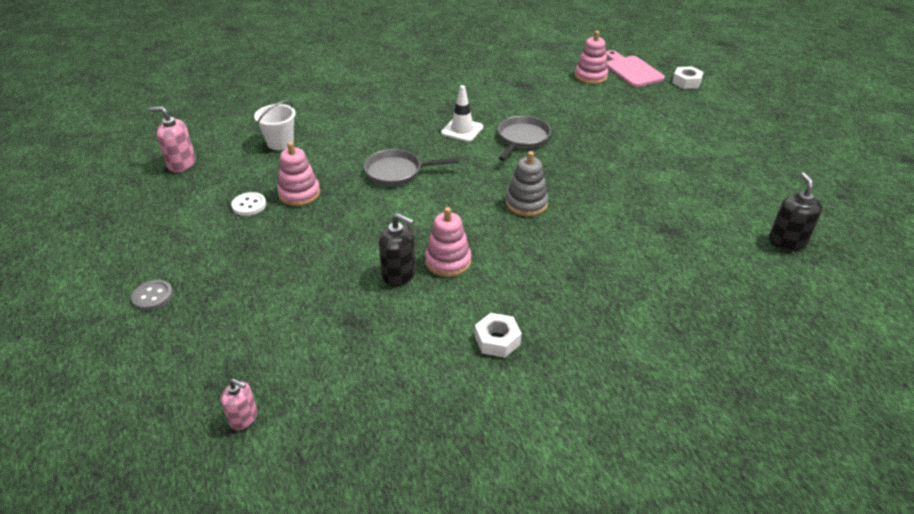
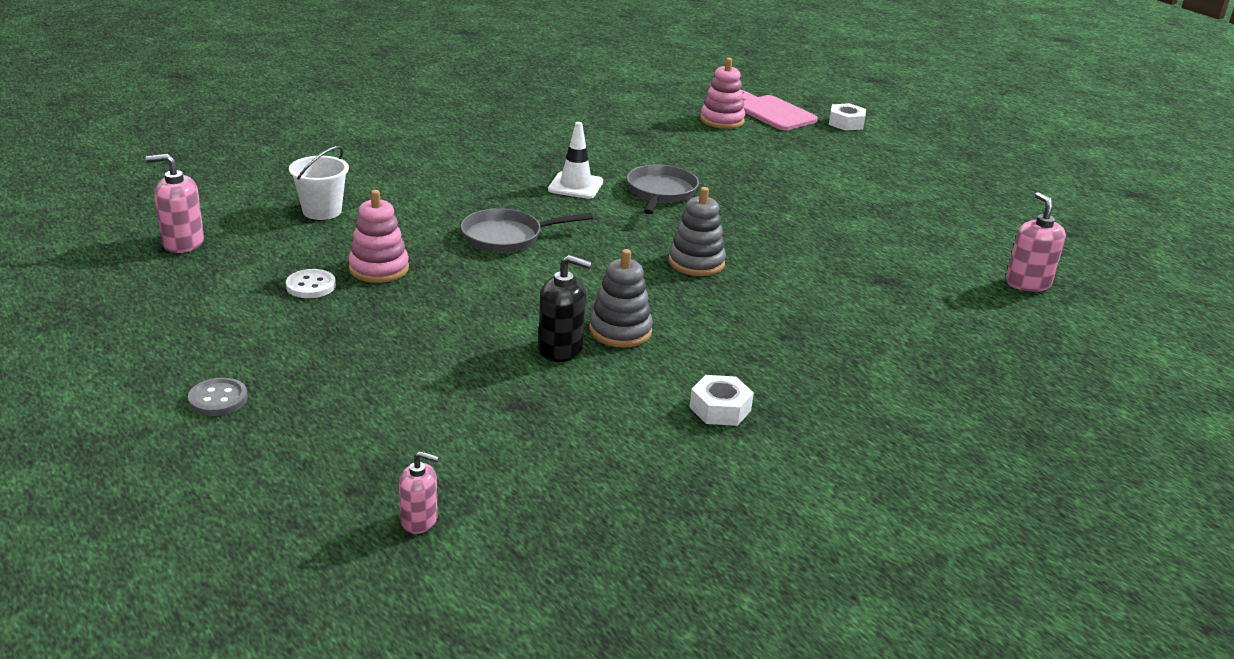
camera: 15 degrees left, 10 degrees down
(448, 261) = (620, 331): pink stacking toy -> grey stacking toy
(787, 241) = (1027, 283): black soap dispenser -> pink soap dispenser

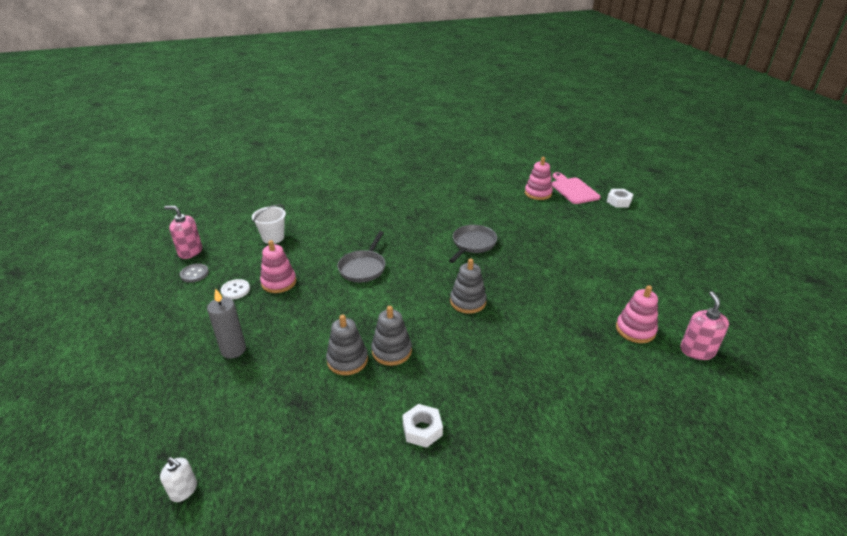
camera: 20 degrees right, 5 degrees up
(218, 399) = (136, 367): grey button -> grey button (194, 274)
(368, 359) = (233, 350): none -> grey candle
(419, 520) = (184, 490): pink soap dispenser -> white soap dispenser
(507, 237) = (363, 268): grey pan -> grey pan turned 75 degrees counterclockwise
(561, 349) = (347, 360): black soap dispenser -> grey stacking toy
(575, 186) = (423, 234): white traffic cone -> none
(941, 270) = (635, 330): none -> pink stacking toy

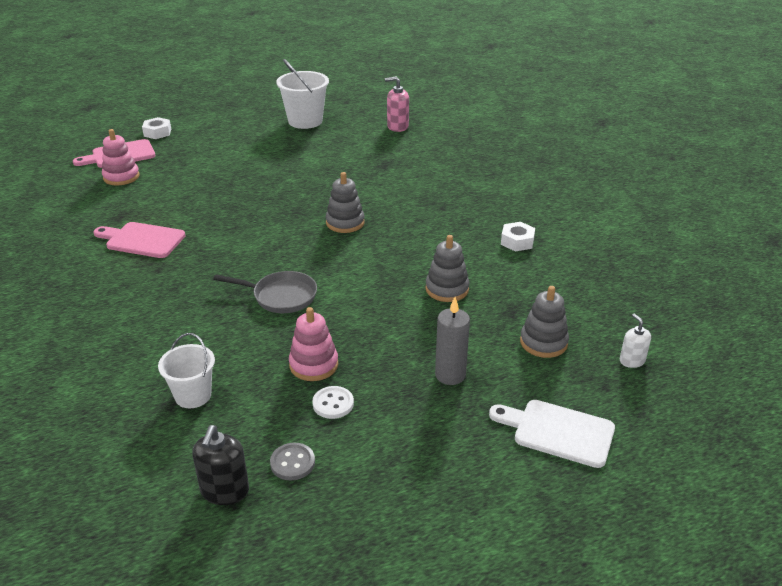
camera: 95 degrees left, 0 degrees up
(134, 407) = (558, 432): none -> white cutting board
(184, 490) = (632, 361): white soap dispenser -> white soap dispenser turned 45 degrees counterclockwise
(190, 252) = (225, 491): pink soap dispenser -> black soap dispenser
(391, 351) = (428, 263): grey stacking toy -> grey stacking toy (543, 342)
(447, 208) = (142, 240): none -> pink cutting board
(473, 244) = (234, 221): grey pan -> none
(635, 330) = (376, 146): pink stacking toy -> none
(679, 279) = (305, 121): none -> white bucket

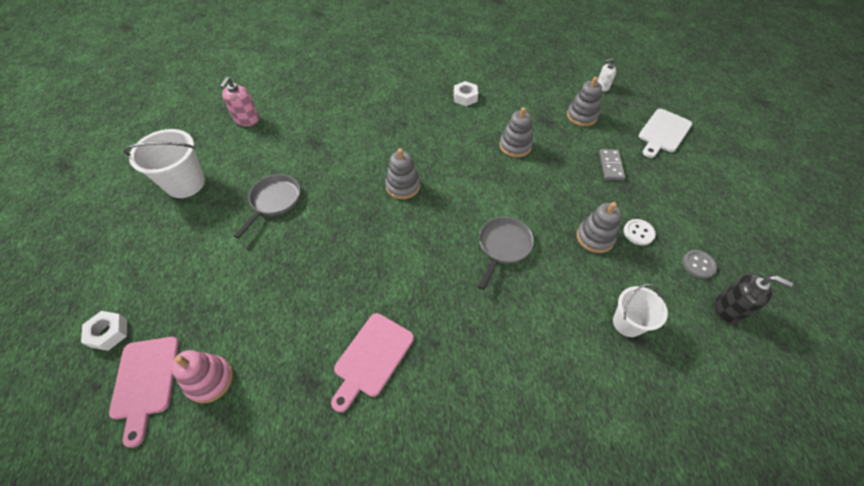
camera: 75 degrees left, 20 degrees up
(299, 162) = (274, 201): none -> grey pan
(313, 365) = (595, 237): pink stacking toy -> grey stacking toy
(450, 375) = (611, 166): grey candle -> grey domino

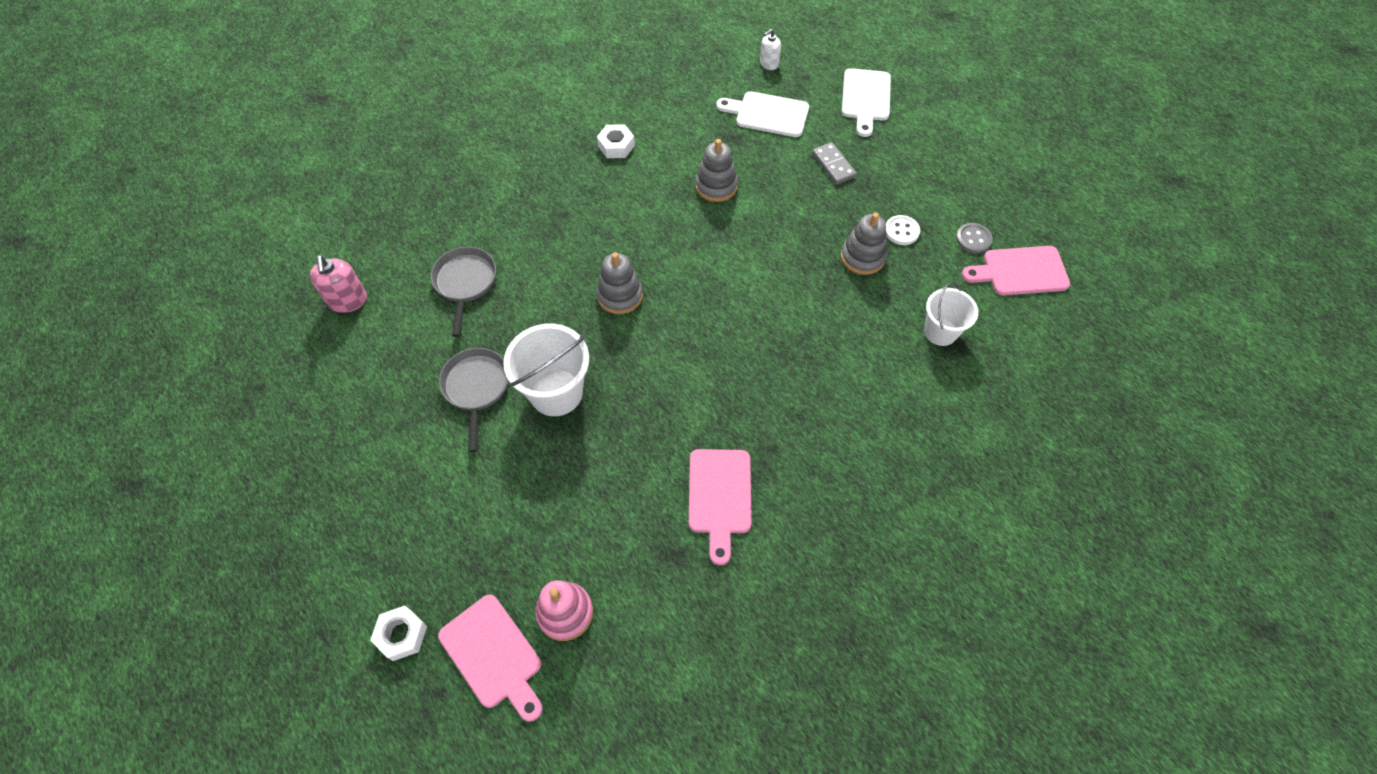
camera: 30 degrees left, 5 degrees up
(185, 183) = (338, 423): white bucket -> white bucket (556, 392)
(503, 246) = (777, 312): grey pan -> grey pan (465, 283)
(581, 116) = (768, 114): grey stacking toy -> white cutting board
(728, 309) = (1020, 271): black soap dispenser -> pink cutting board

